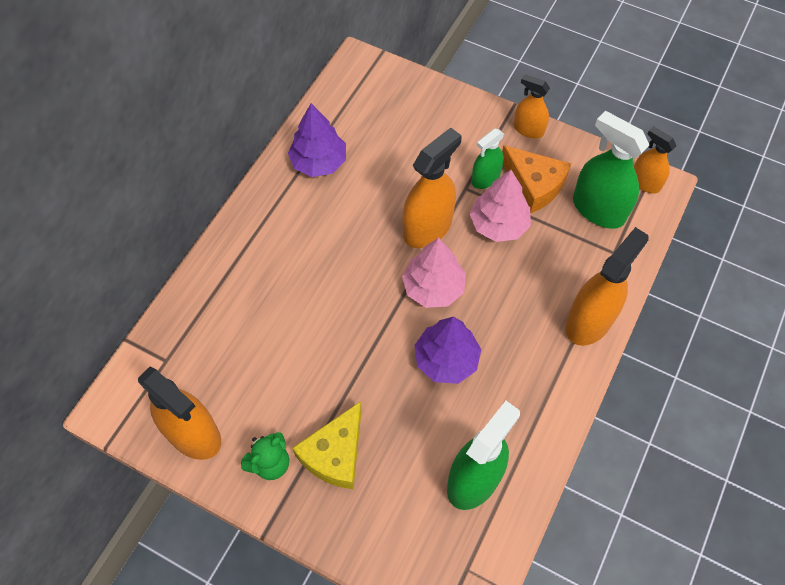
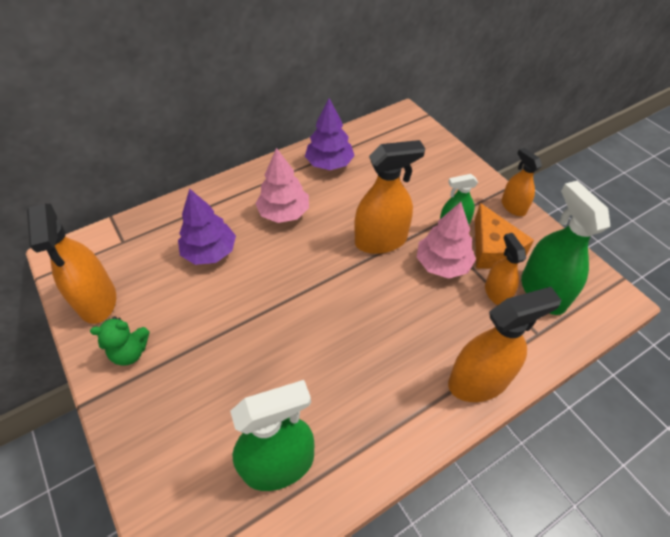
camera: 30 degrees right, 10 degrees down
(335, 454) = (182, 373): yellow cheese -> none
(433, 287) = (355, 286): pink tree -> pink tree (284, 213)
(446, 359) = (326, 347): purple tree -> purple tree (210, 252)
(645, 182) = (602, 290): orange spray bottle -> orange spray bottle (496, 293)

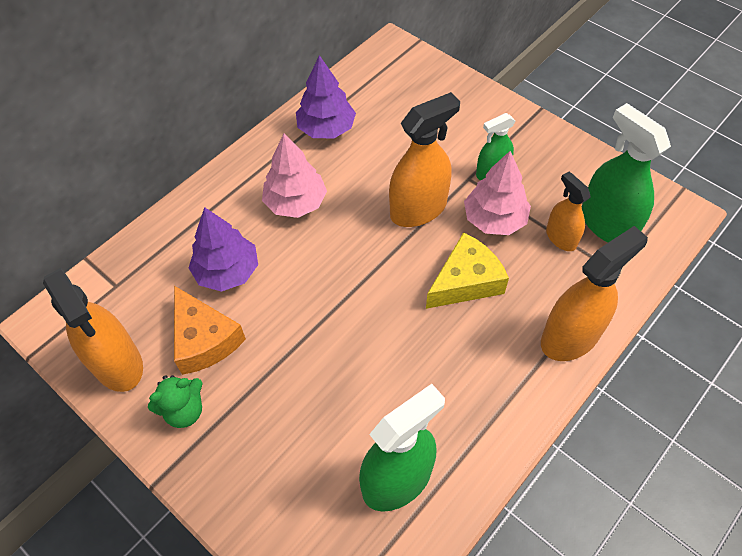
camera: 15 degrees left, 5 degrees up
(400, 309) = (466, 281): none -> yellow cheese
(493, 248) = (542, 188): orange cheese -> orange cheese (204, 339)
(513, 207) = (549, 134): orange spray bottle -> none

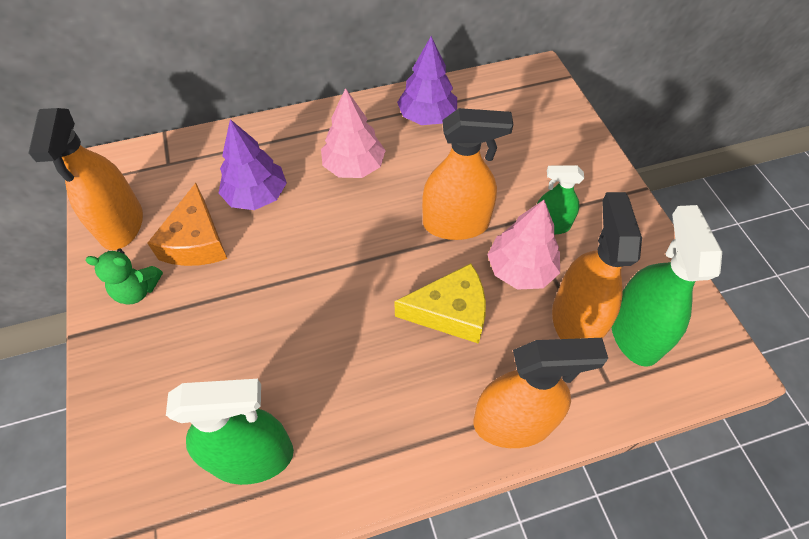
camera: 30 degrees right, 0 degrees up
(561, 238) = (575, 320): orange spray bottle -> orange spray bottle, size x1.71

